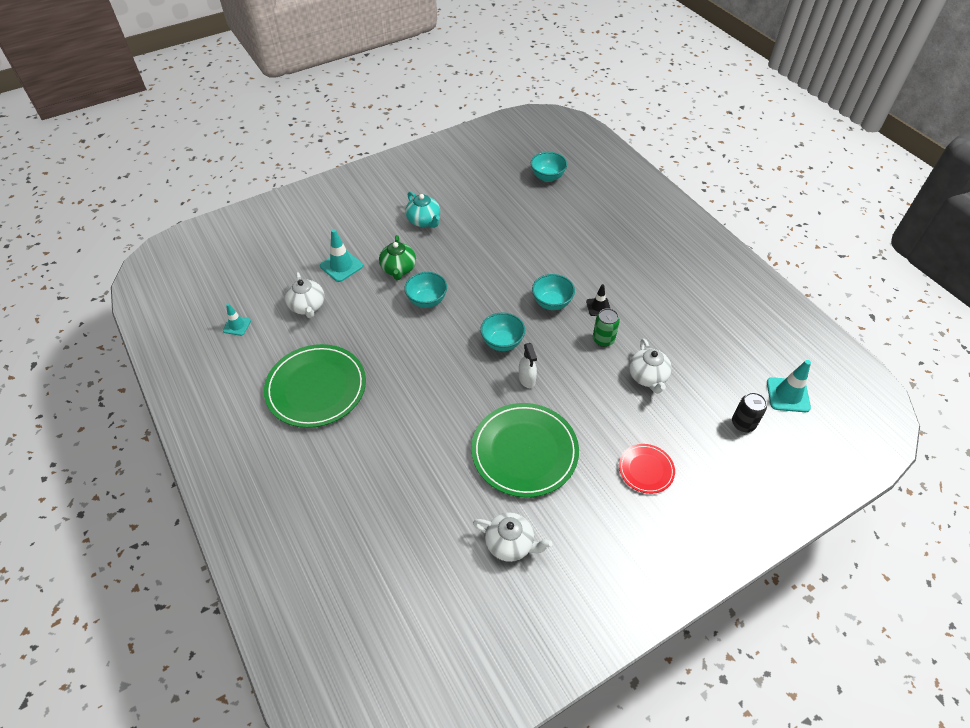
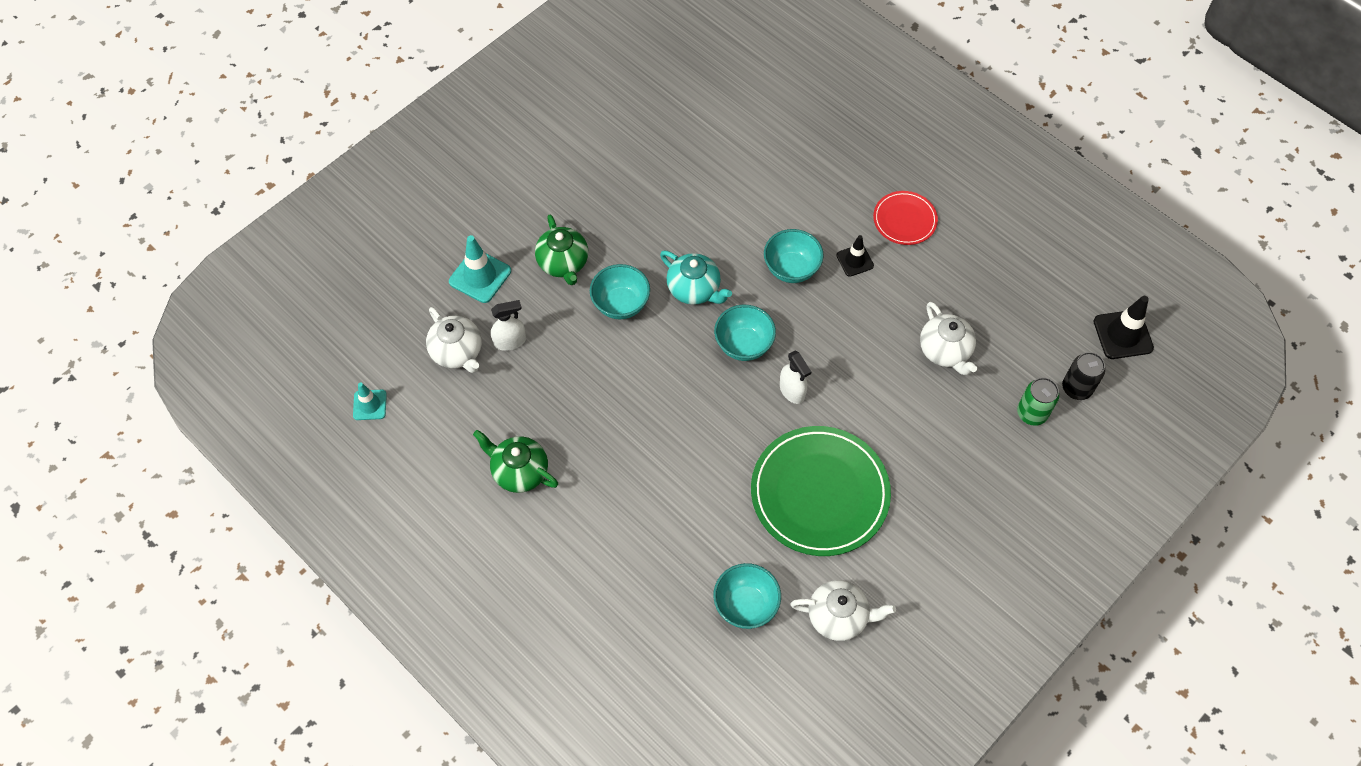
camera: 15 degrees left, 10 degrees up
(316, 388) = (519, 471): green plate -> green teapot
(344, 307) = (510, 341): none -> white spray bottle
(424, 221) = (571, 175): turquoise teapot -> turquoise teapot (694, 289)
(547, 177) = (725, 60): turquoise bowl -> turquoise bowl (745, 605)
(603, 339) = (874, 309): green can -> green can (1032, 413)
(646, 470) = (974, 480): red plate -> red plate (904, 220)
(788, 395) = (1123, 334): turquoise traffic cone -> black traffic cone

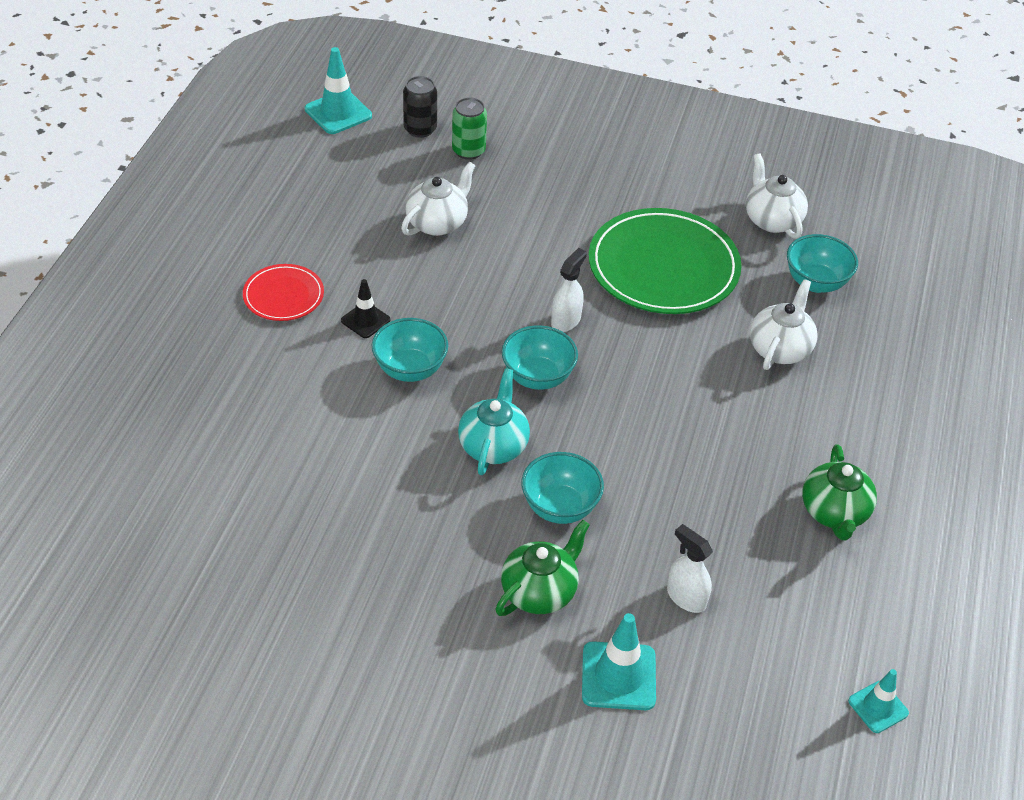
camera: 120 degrees left, 15 degrees down
(457, 352) = (740, 646): white teapot -> white teapot (780, 348)
(1123, 334) = (338, 113): black traffic cone -> turquoise traffic cone

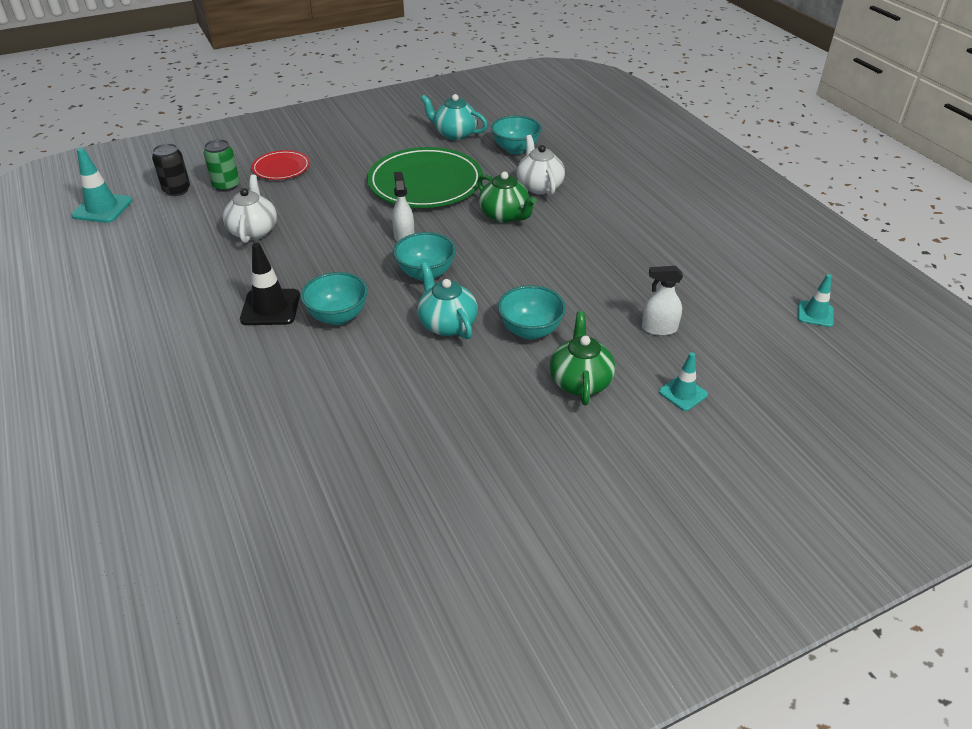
camera: 40 degrees left, 5 degrees down
(283, 295) = (189, 327): red plate -> red plate (281, 168)
(365, 320) = (270, 307): black traffic cone -> black traffic cone, size x1.59
(618, 676) = (683, 393): turquoise traffic cone -> turquoise traffic cone, size x0.63
(772, 220) = (454, 134): white teapot -> turquoise teapot
(834, 513) = (669, 242): green teapot -> green teapot (505, 215)

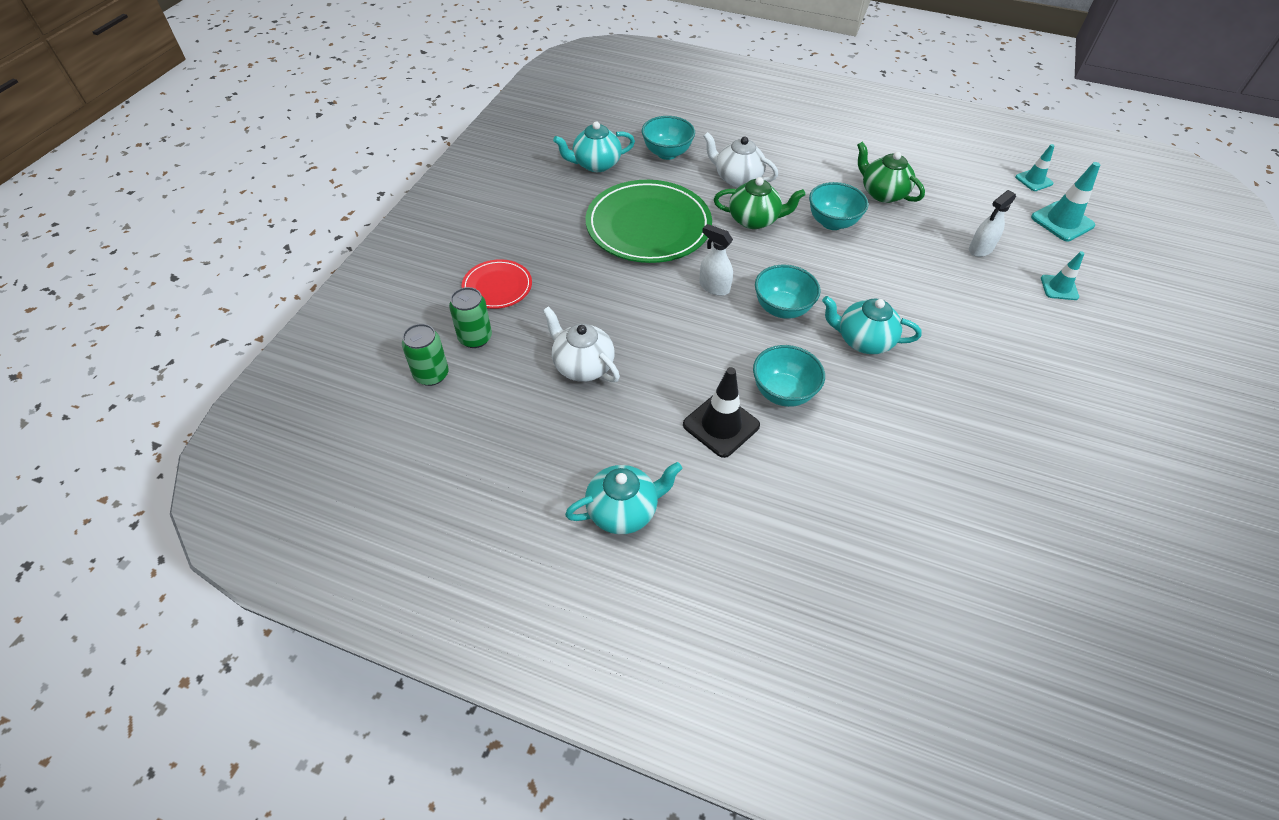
camera: 45 degrees left, 10 degrees up
(102, 208) = (384, 447): turquoise traffic cone -> turquoise traffic cone (1062, 221)
(147, 310) = (623, 510): none -> turquoise teapot
(177, 190) = (431, 374): black can -> green can
(530, 330) = (918, 306): turquoise bowl -> turquoise bowl (832, 222)
(580, 381) = (1001, 322): green teapot -> green teapot (882, 193)

